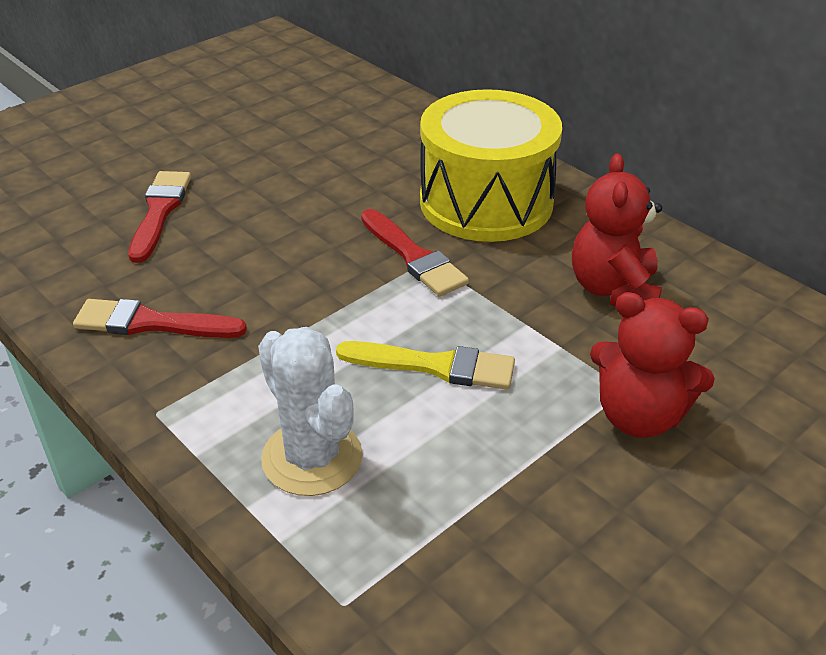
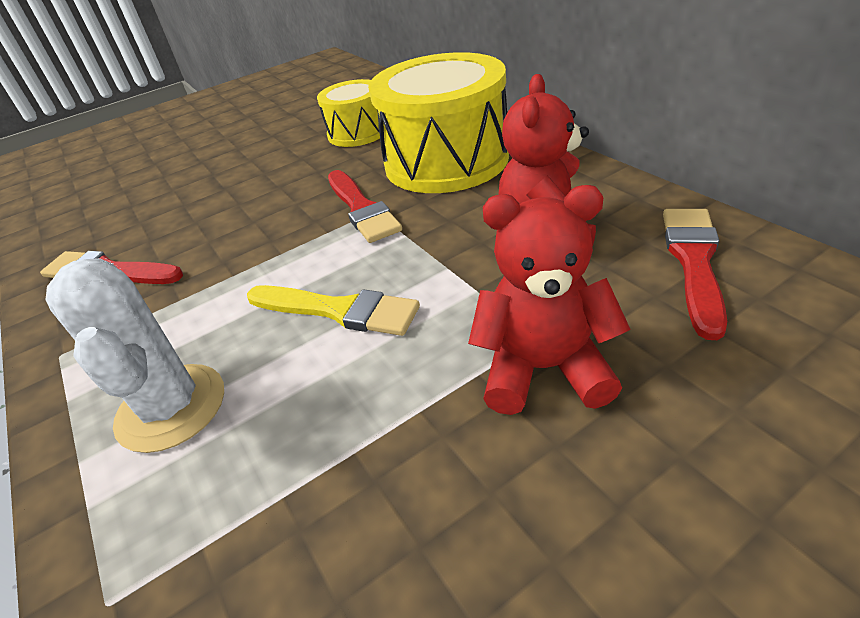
camera: 15 degrees right, 0 degrees up
(159, 212) = (170, 182): red brush -> red brush (694, 262)
(368, 157) = (358, 132): none -> yellow drum
(638, 416) = (544, 369): red teddy bear -> red teddy bear turned 150 degrees clockwise

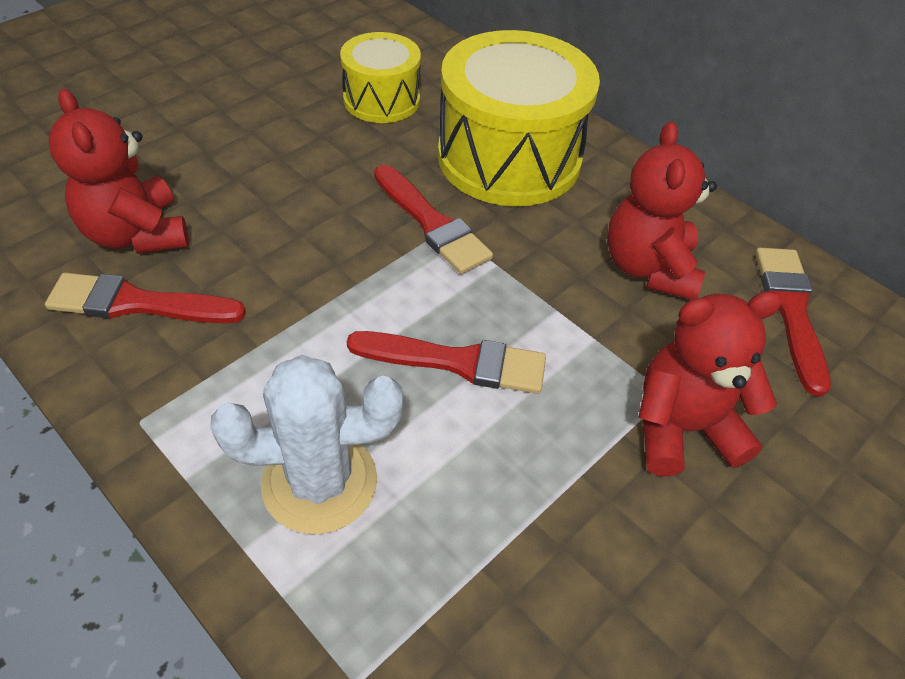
camera: 20 degrees left, 10 degrees up
(134, 227) = (136, 234): none -> red teddy bear
(171, 407) = (319, 482): white cactus -> white cactus turned 60 degrees counterclockwise
(338, 310) = (457, 362): yellow brush -> red brush

